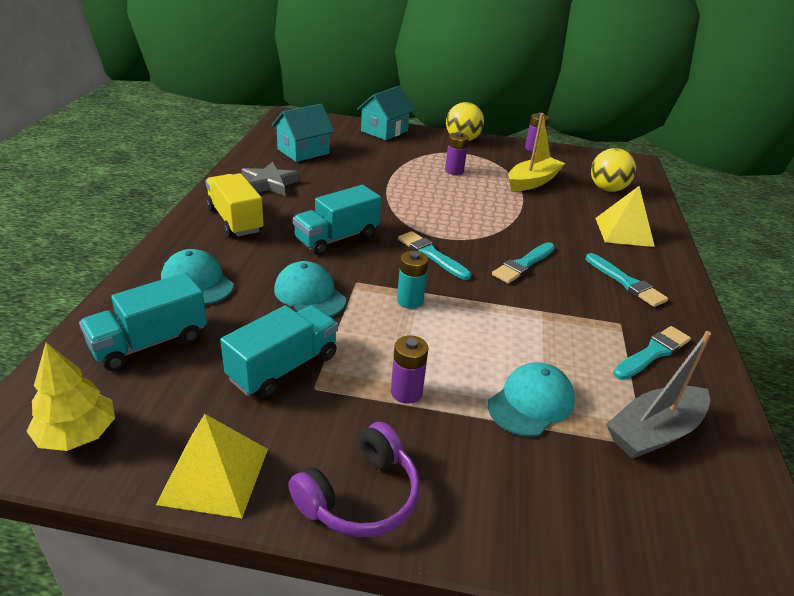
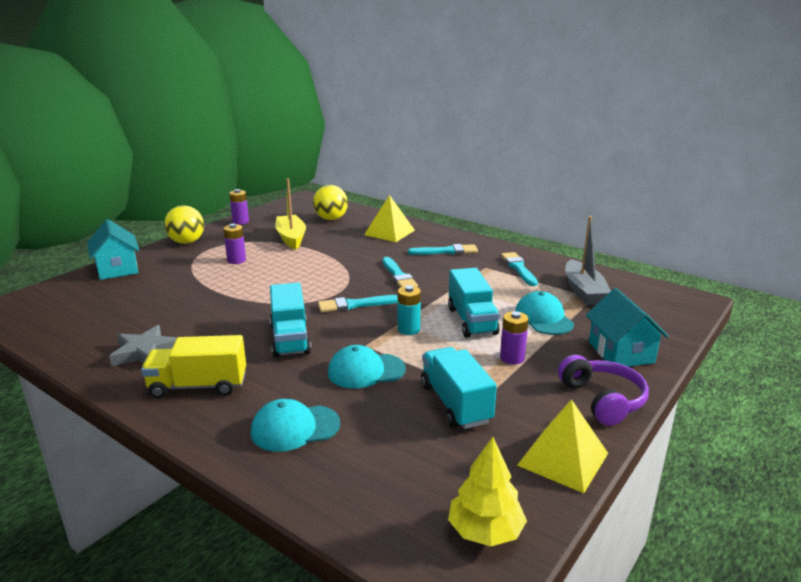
camera: 60 degrees left, 10 degrees down
(150, 343) = (375, 471): turquoise truck -> turquoise truck (471, 321)
(303, 151) = (99, 319): turquoise house -> turquoise house (621, 352)

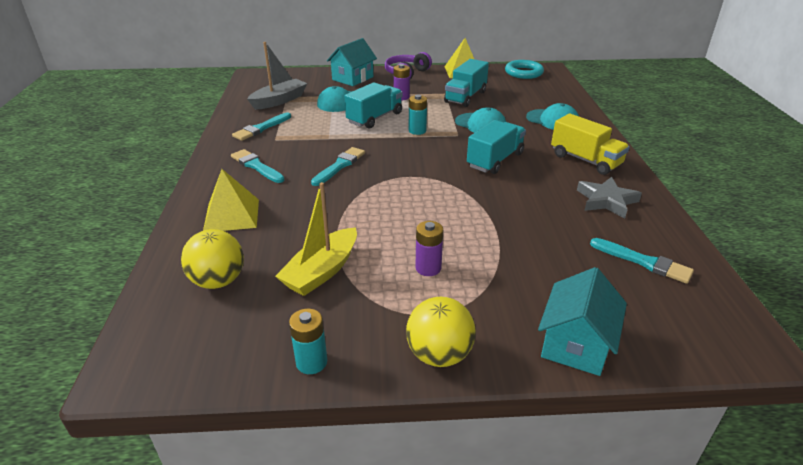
camera: 130 degrees left, 10 degrees up
(240, 222) = (311, 362): purple battery -> turquoise battery
(355, 305) = (415, 161): turquoise brush -> turquoise brush (644, 262)
(485, 531) = (523, 73): yellow tree -> turquoise ring

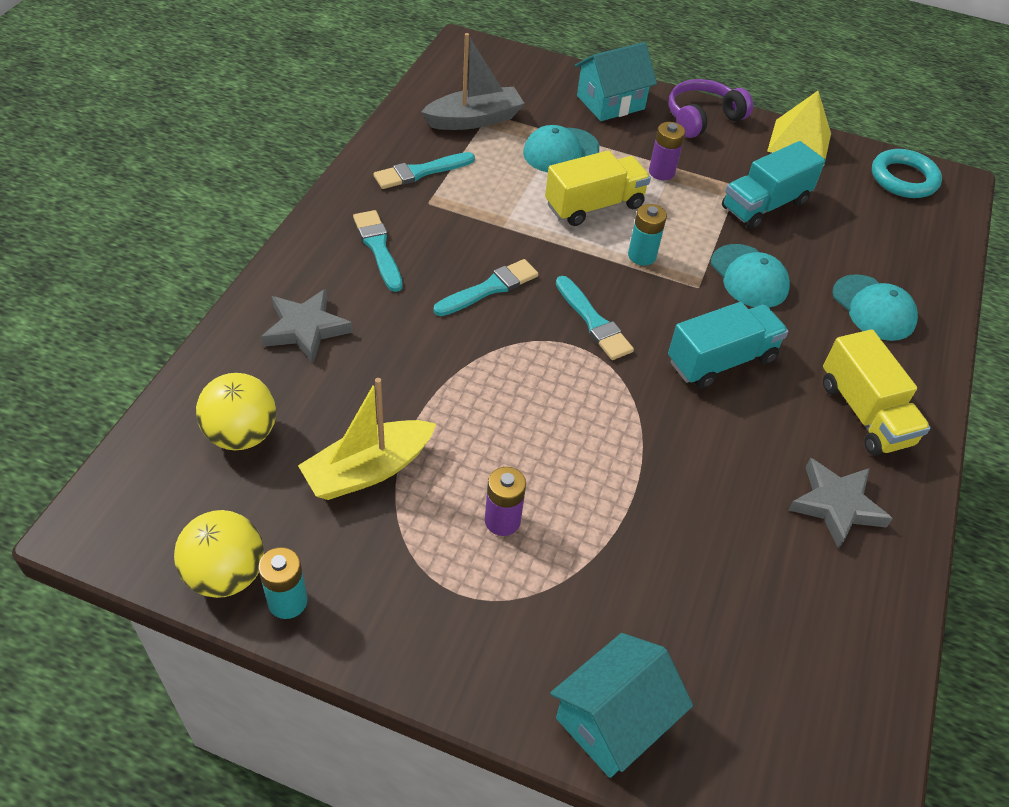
camera: 20 degrees right, 15 degrees up
(231, 215) = (305, 329): yellow pyramid -> grey star
(375, 118) = (594, 206): turquoise truck -> yellow truck
(439, 354) = (436, 657): yellow ball -> yellow ball (226, 574)
(644, 262) = (806, 636): turquoise brush -> turquoise brush (593, 322)

